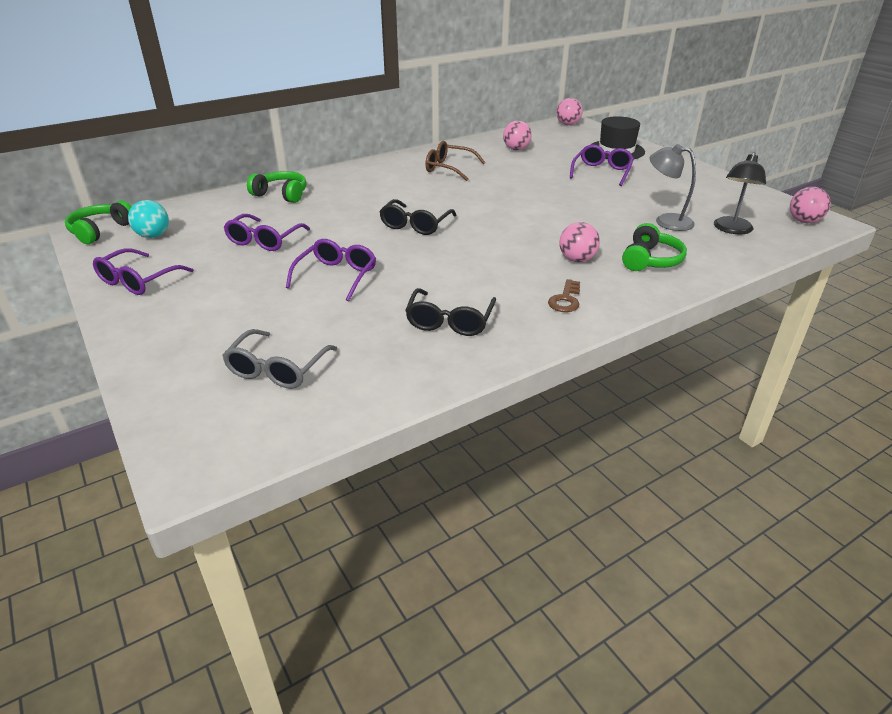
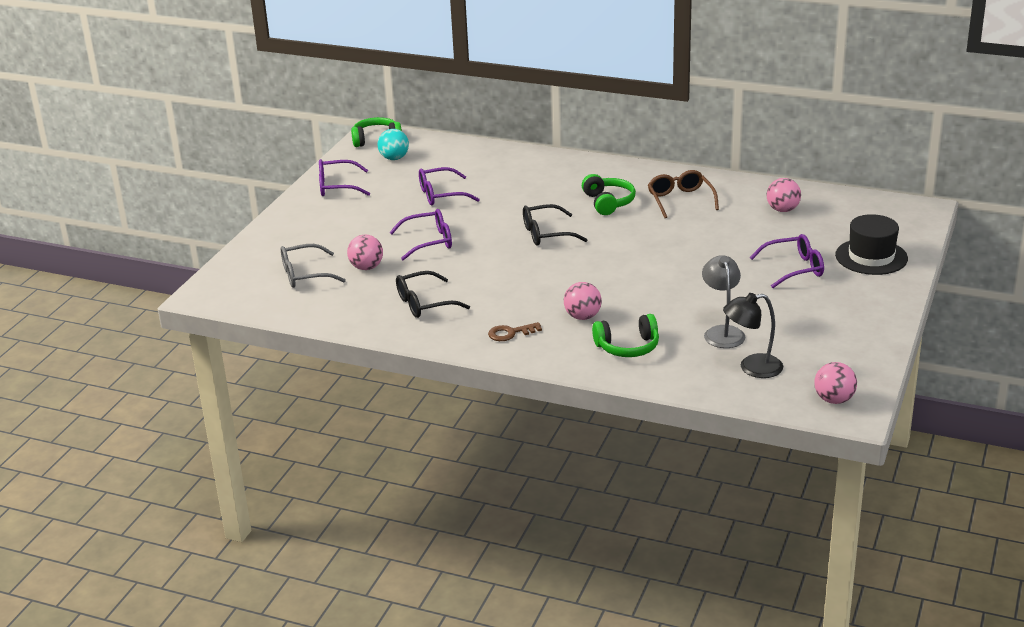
camera: 55 degrees right, 5 degrees down
(281, 194) = (519, 163): green headphones -> green headphones (608, 202)
(568, 124) = (907, 208): pink ball -> pink ball (366, 267)

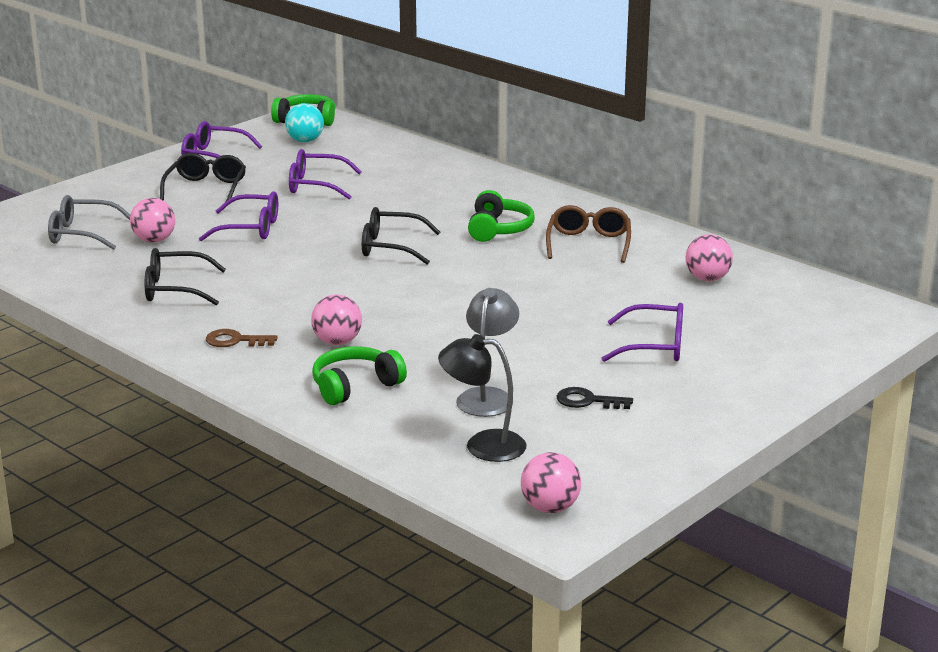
camera: 20 degrees right, 5 degrees down
(360, 215) = (206, 188): none -> black glasses
(628, 347) = (355, 386): green headphones -> green headphones turned 135 degrees clockwise
(788, 319) = (588, 401): none -> black key
(871, 257) = (771, 354): black hat -> none

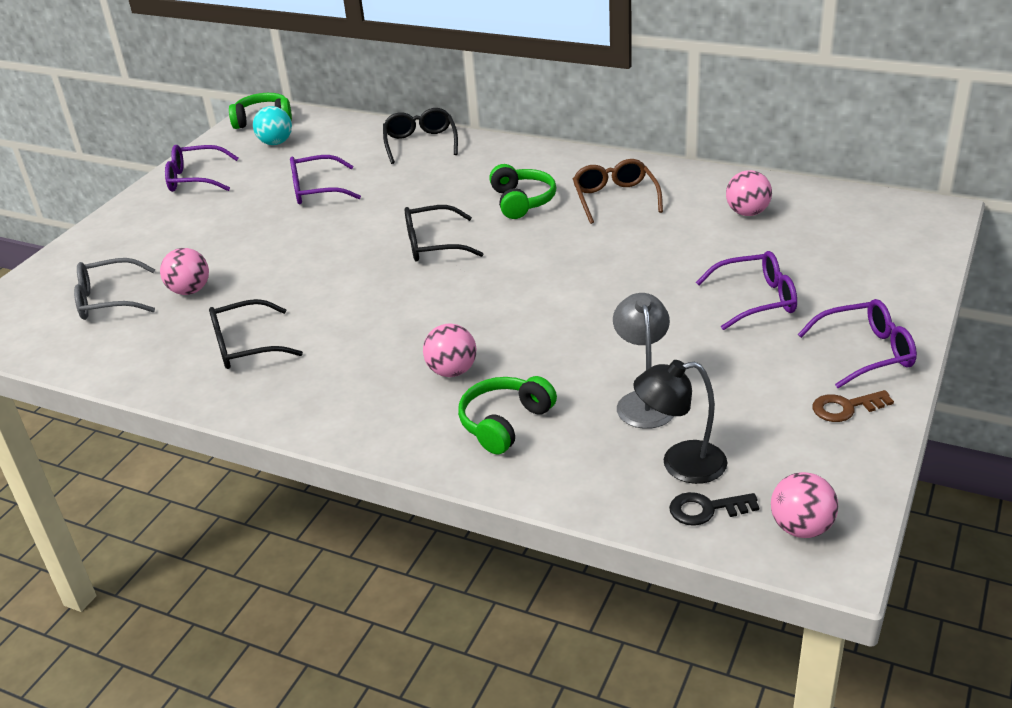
camera: 15 degrees left, 10 degrees up
(206, 188) = (209, 217): black glasses -> black glasses (420, 143)
(235, 341) = (346, 396): brown key -> brown key (845, 408)
(250, 229) = (281, 254): purple glasses -> purple glasses (866, 352)
(588, 401) = (742, 381): black key -> black key (706, 509)

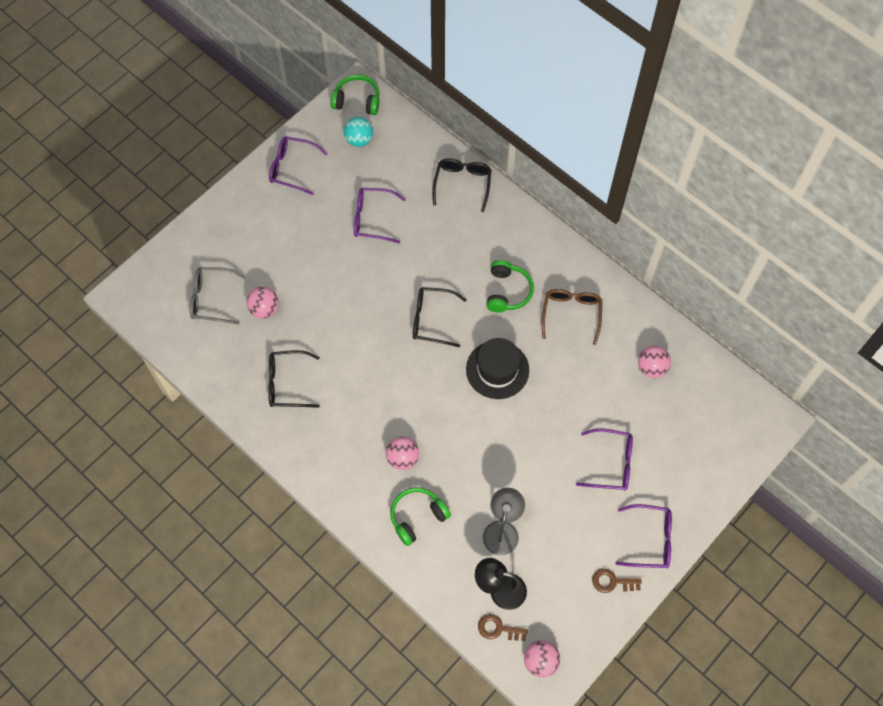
camera: 15 degrees right, 30 degrees up
(545, 262) = (497, 369): none -> black hat
(706, 509) = (498, 628): black key -> brown key

